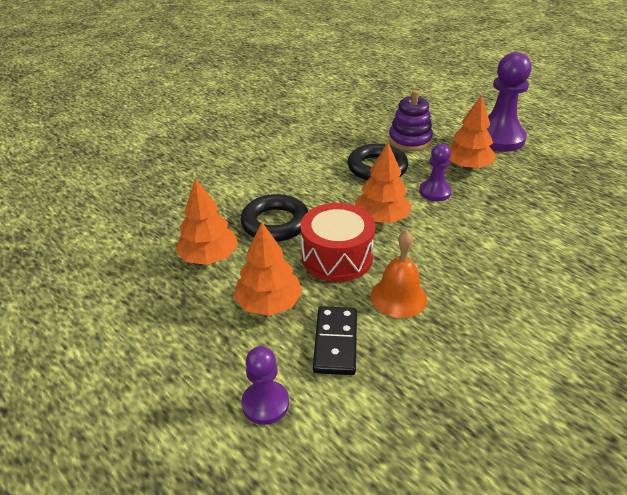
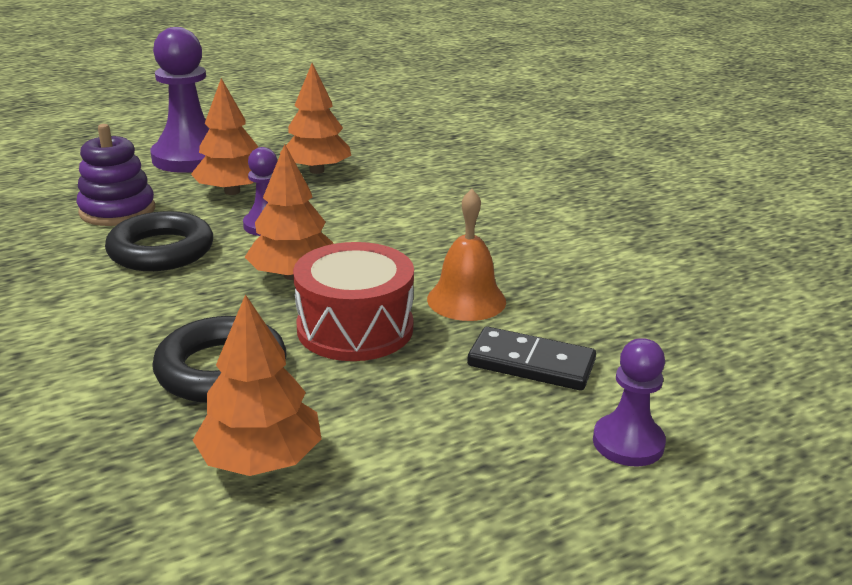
camera: 75 degrees left, 10 degrees down
(269, 303) = (425, 408): orange tree -> orange tree (316, 171)

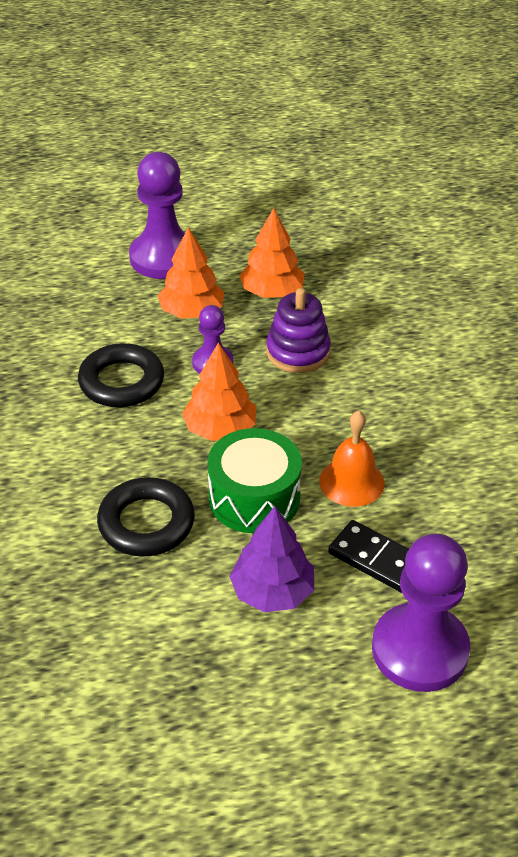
camera: 15 degrees right, 15 degrees up
(117, 211) = (93, 324): purple stacking toy -> purple stacking toy (298, 352)
(261, 460) = (158, 612): orange tree -> none
(355, 328) = (254, 498): red drum -> green drum
(412, 413) = (272, 592): none -> purple tree
(628, 443) = (420, 650): purple pawn -> purple pawn, size x1.85

